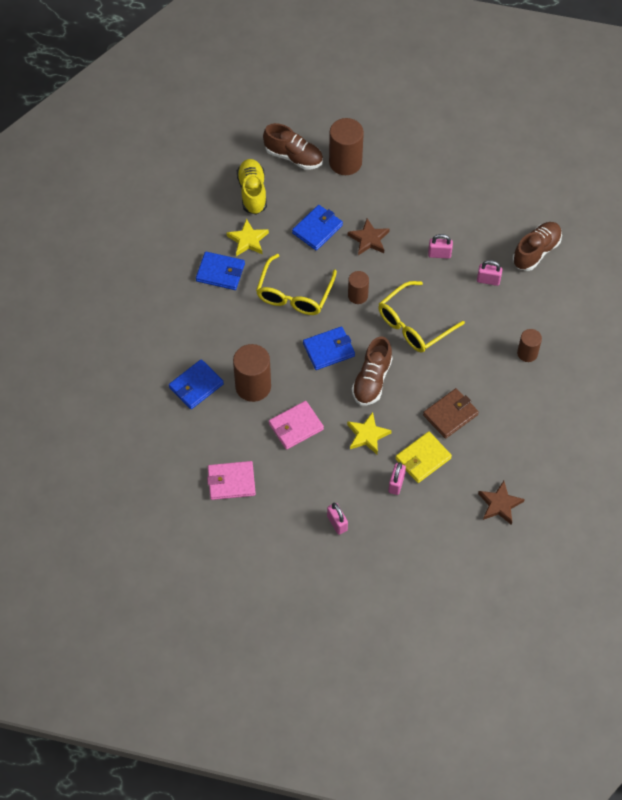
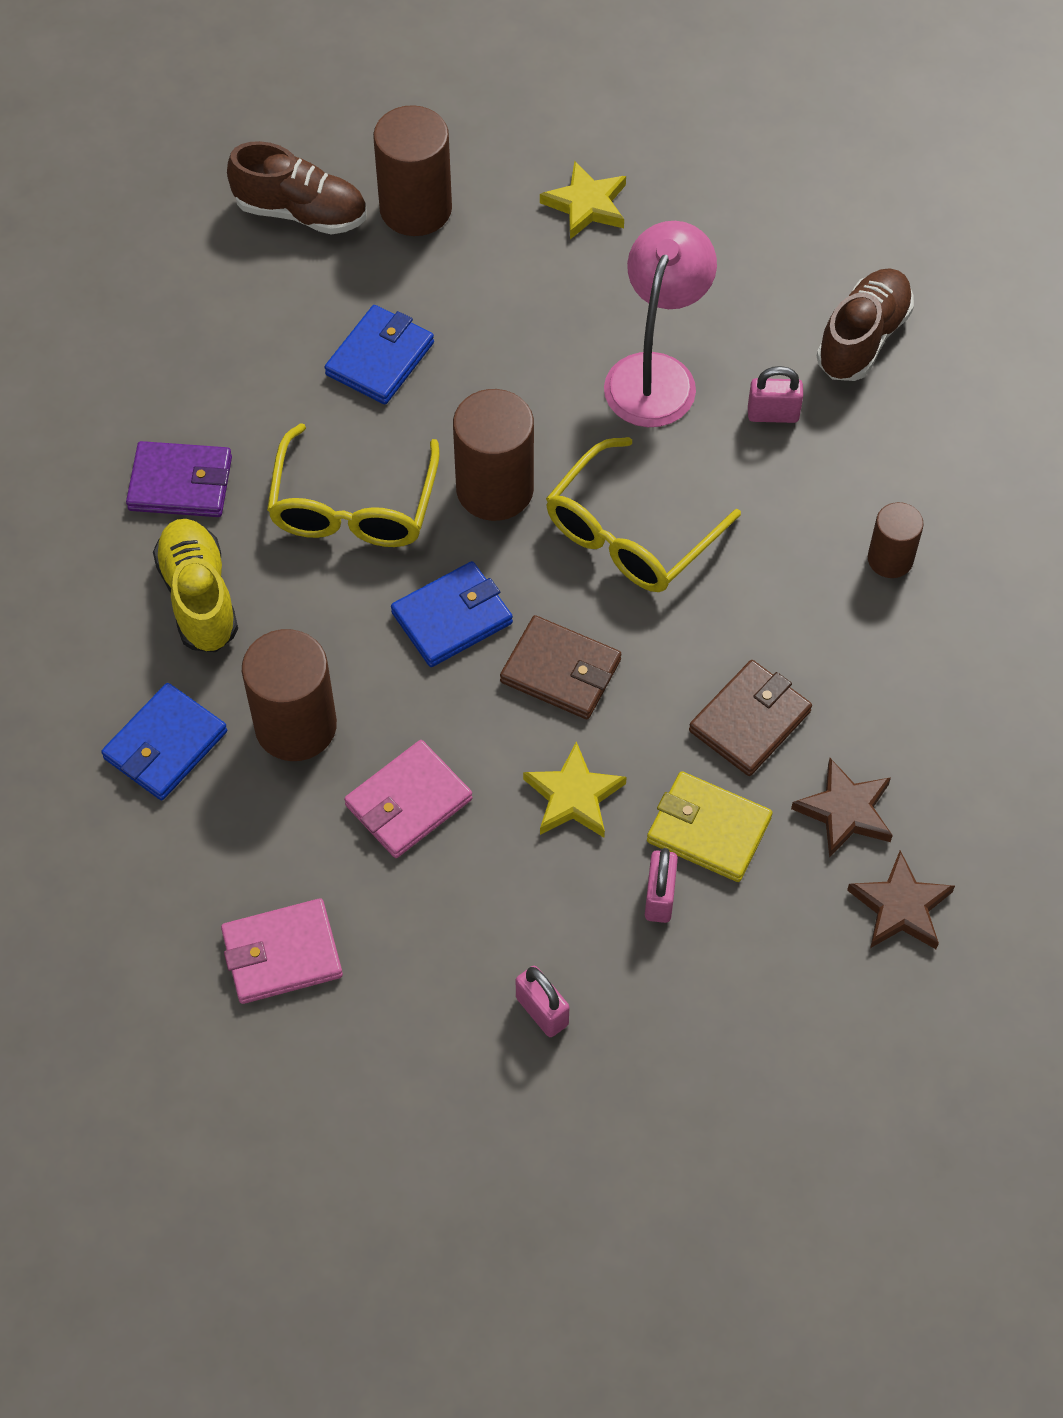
camera: 10 degrees left, 0 degrees up
(220, 272) = (180, 483): blue wallet -> purple wallet
(248, 240) = (230, 404): yellow star -> yellow star (586, 205)
(252, 192) = (223, 300): yellow shoe -> yellow shoe (199, 597)
(357, 295) = (495, 489): brown cylinder -> brown cylinder, size x1.72
(369, 239) = (497, 364): brown star -> brown star (845, 811)
(372, 380) = (561, 671): brown shoe -> brown wallet
(423, 458) = (708, 830): yellow wallet -> yellow wallet turned 75 degrees clockwise
(439, 254) = (656, 374): pink padlock -> pink lamp

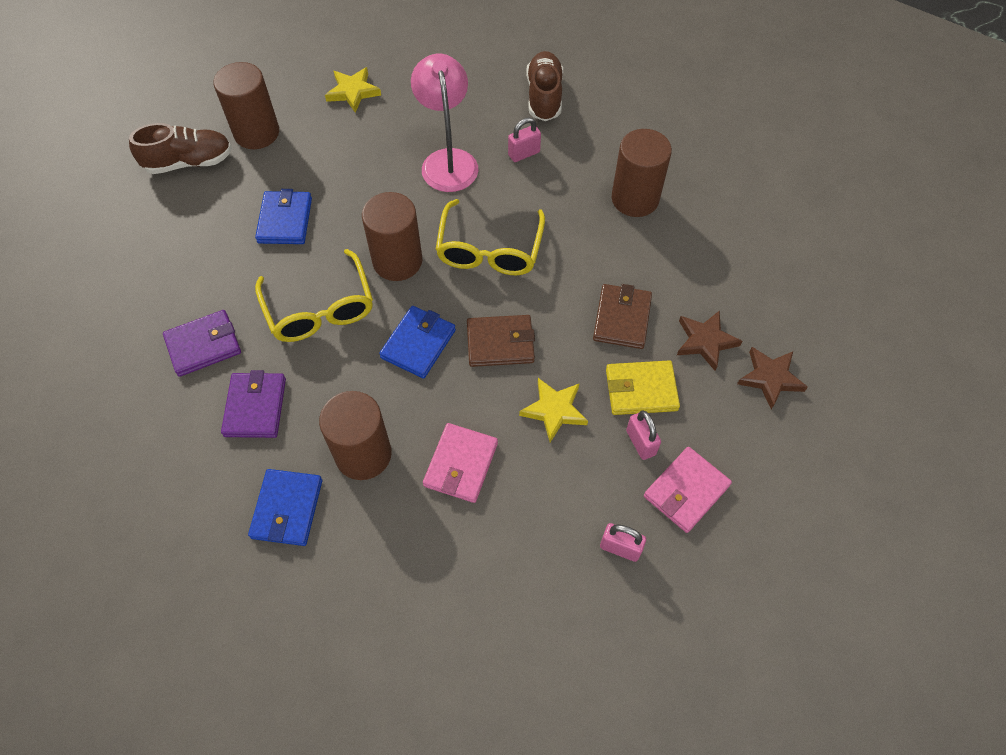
camera: 30 degrees left, 0 degrees up
(199, 597) = (255, 407): yellow shoe -> purple wallet
(282, 954) = (442, 602): pink wallet -> pink wallet (686, 491)
(890, 559) = (635, 199): brown cylinder -> brown cylinder, size x1.72

